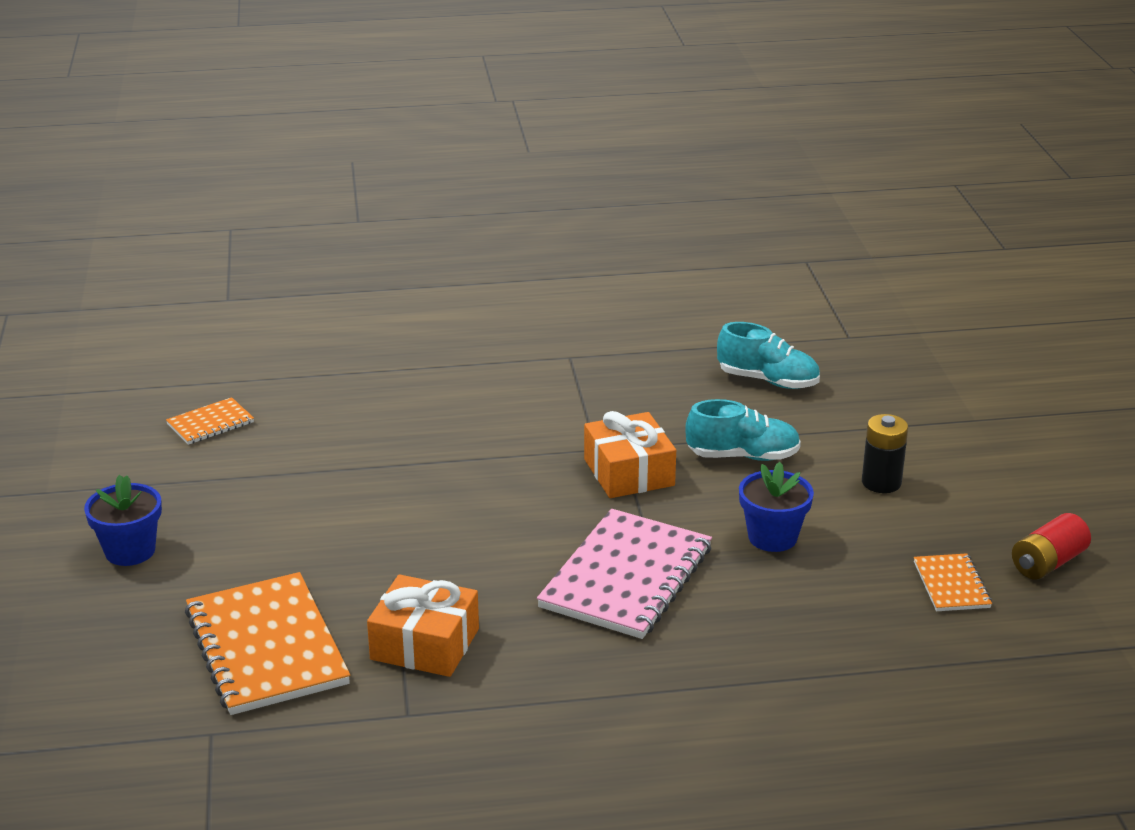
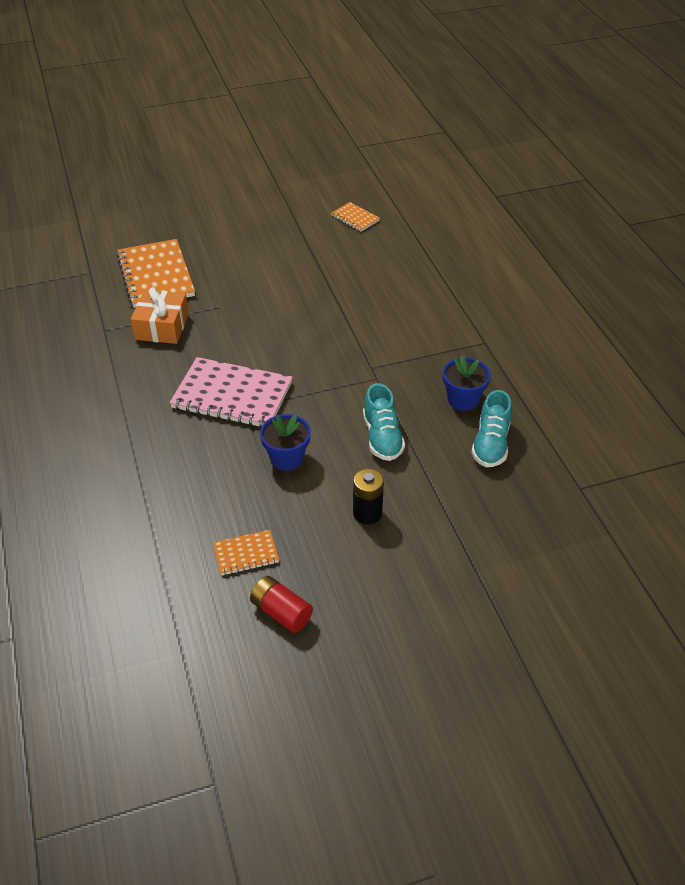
camera: 80 degrees right, 15 degrees up
(130, 551) = (230, 219): blue flower pot -> blue flower pot (463, 400)
(266, 647) = (155, 276): orange notebook -> orange notebook turned 75 degrees counterclockwise
(629, 472) = (347, 385): orange gift -> none

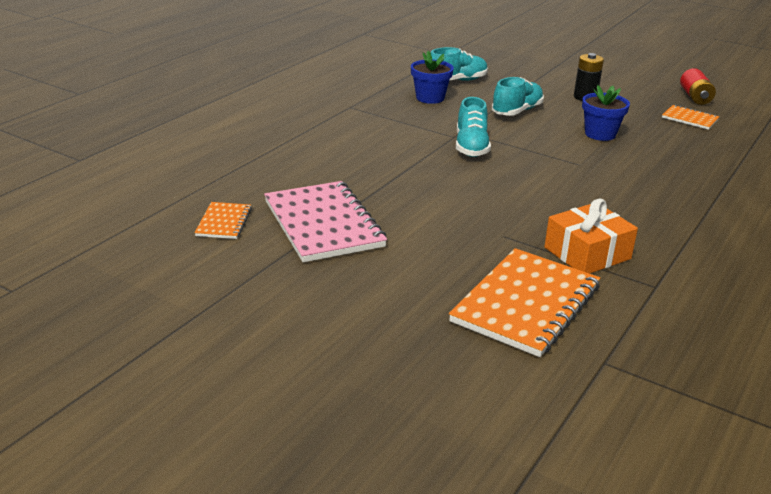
camera: 130 degrees left, 15 degrees down
(232, 395) = (591, 177): pink notebook -> pink notebook (323, 224)
(344, 365) = (471, 147): none -> turquoise shoe

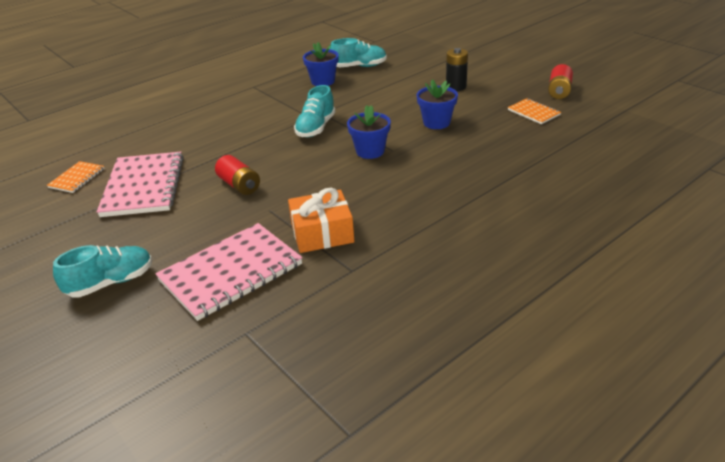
camera: 20 degrees right, 5 degrees up
(442, 213) = (239, 185): none -> red battery
(517, 111) = (383, 97): turquoise shoe -> turquoise shoe (111, 282)
(526, 304) = (231, 273): orange notebook -> pink notebook
(557, 167) = (370, 151): none -> blue flower pot

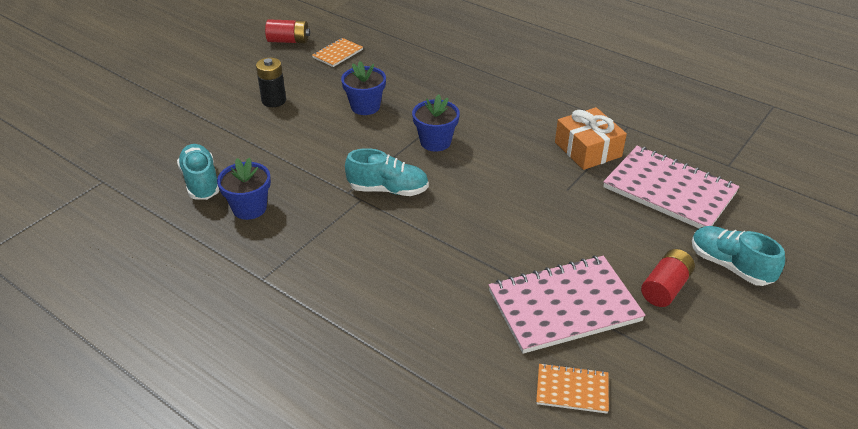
camera: 105 degrees left, 5 degrees up
(239, 185) = (531, 222): red battery -> red battery (665, 288)

